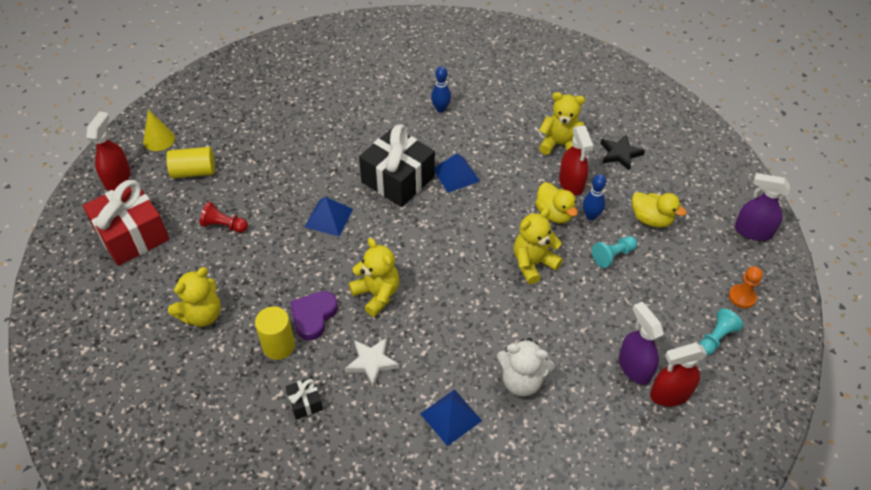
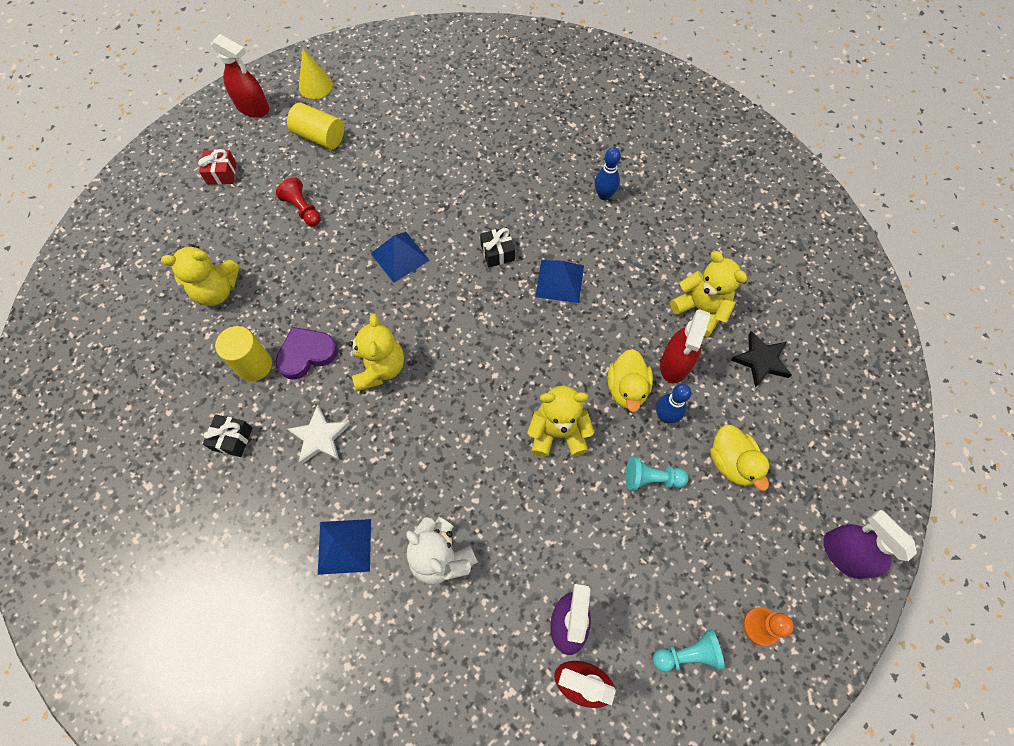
camera: 35 degrees right, 15 degrees up
(117, 178) = (253, 107): red spray bottle -> red spray bottle turned 75 degrees clockwise
(132, 235) = (222, 173): red gift -> red gift, size x0.44
(398, 179) = (497, 252): black gift -> black gift, size x0.44

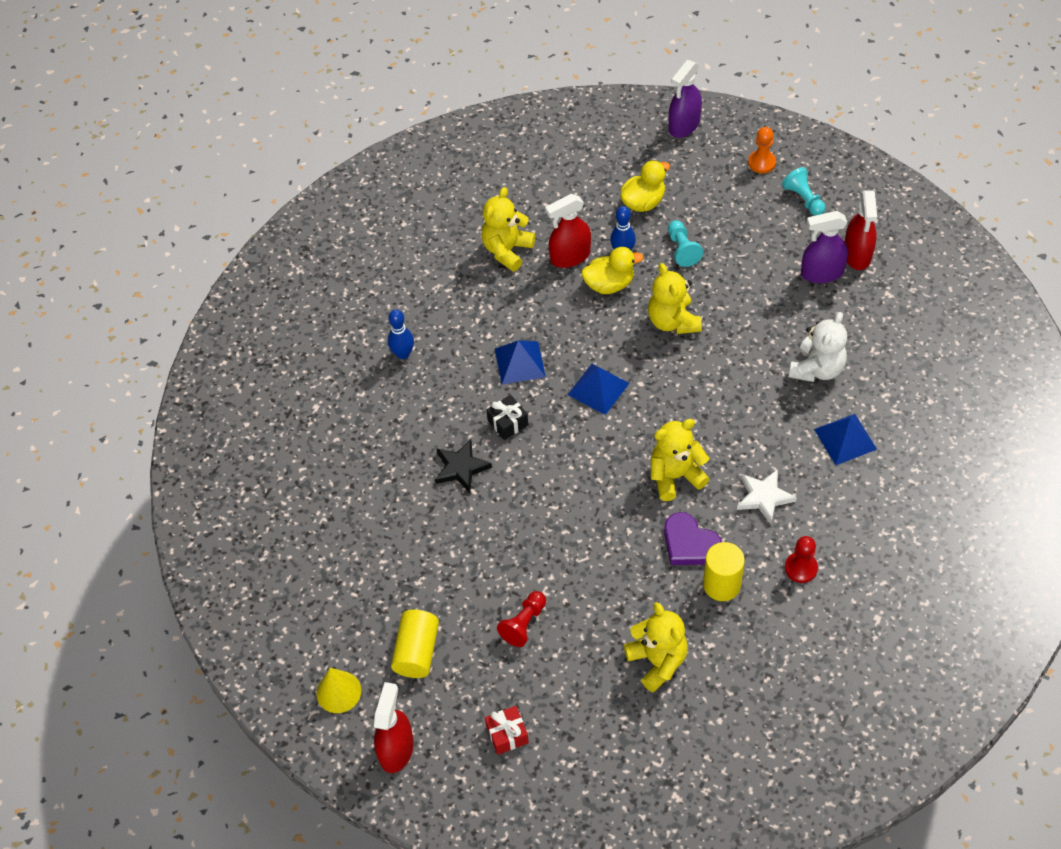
camera: 105 degrees left, 10 degrees down
(232, 439) = (801, 568): black gift -> red pawn
(400, 257) = (547, 506): blue pyramid -> blue pyramid (598, 388)
(675, 364) = (570, 256): red spray bottle -> red spray bottle turned 150 degrees clockwise
(761, 360) = (541, 200): black star -> black star (461, 467)

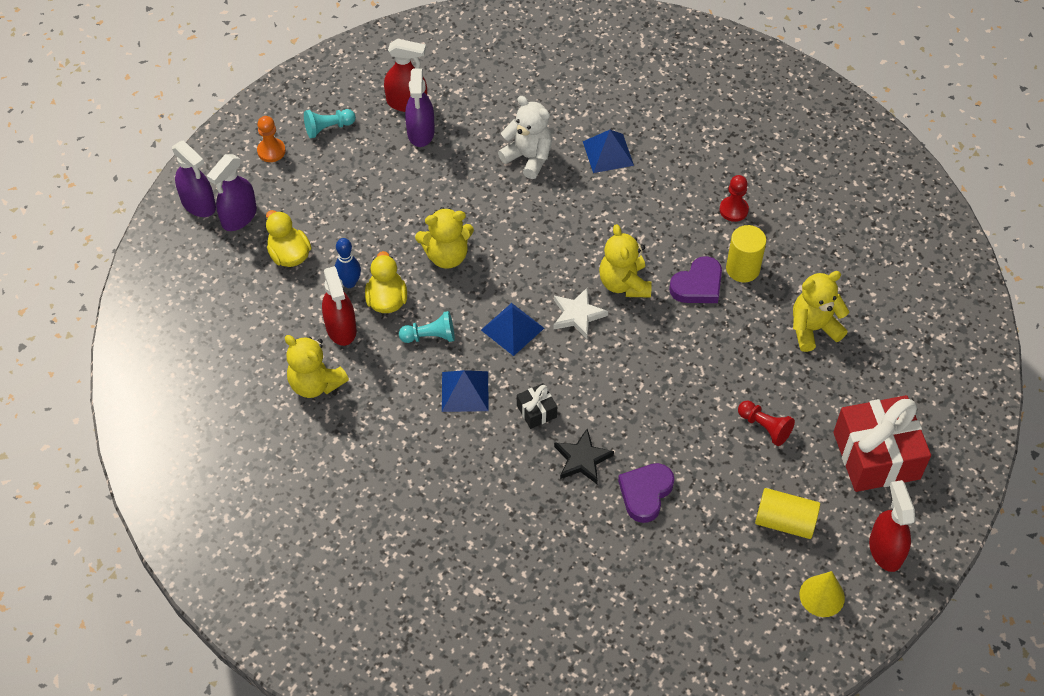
camera: 85 degrees left, 0 degrees up
(396, 749) = (885, 550): red spray bottle -> red spray bottle turned 60 degrees clockwise
(403, 354) = (427, 497): blue bowling pin -> none
(432, 525) = (645, 493): none -> purple heart
(507, 734) = (876, 455): red gift -> red gift, size x2.25
(677, 157) = (239, 217): none -> purple spray bottle
(682, 249) = (360, 233): turquoise pawn -> turquoise pawn (430, 336)
(764, 497) = (658, 222): white star -> white star (577, 315)

